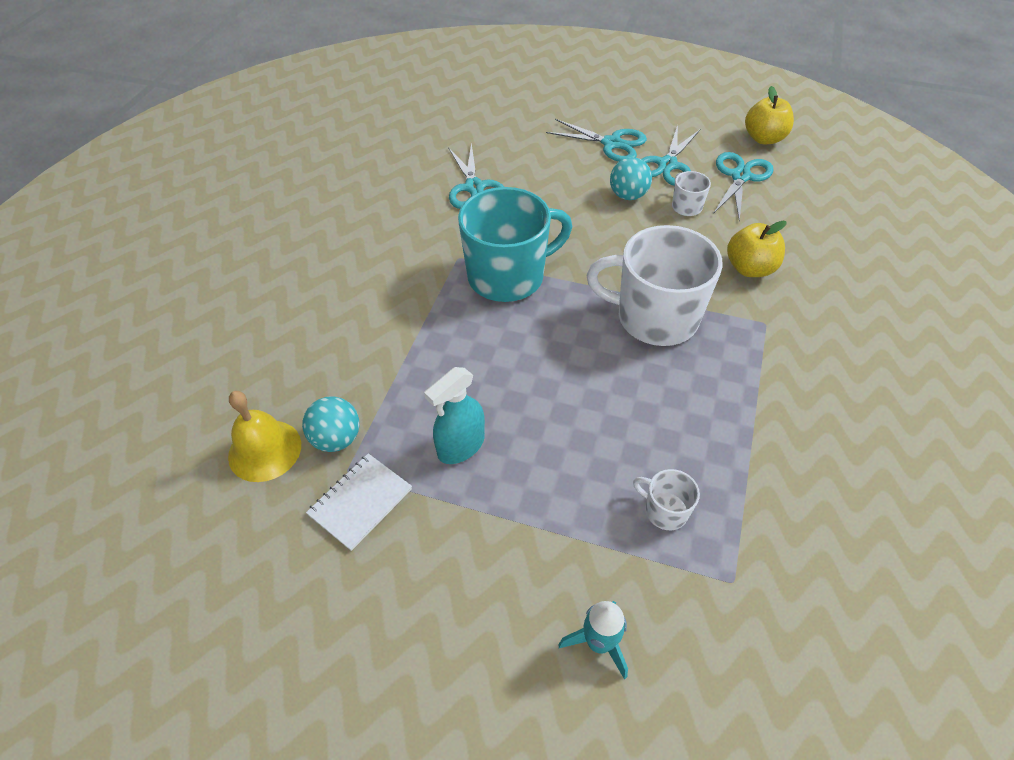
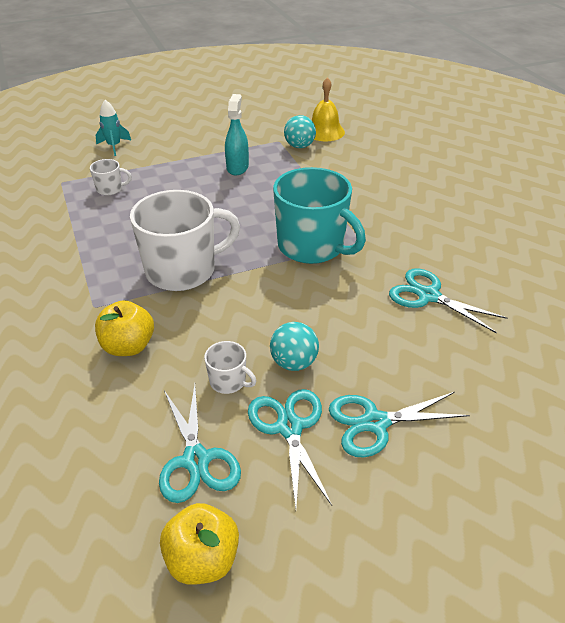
camera: 140 degrees right, 10 degrees down
(360, 502) = (259, 137): white notebook -> none
(508, 276) = (312, 246): turquoise mug -> turquoise mug turned 75 degrees counterclockwise

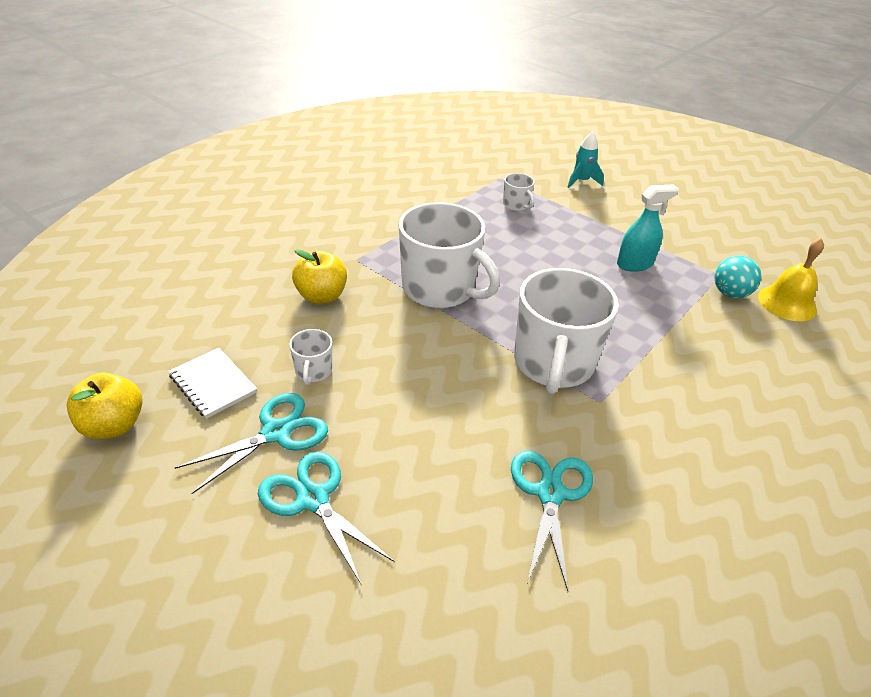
camera: 60 degrees right, 0 degrees up
(196, 460) = (213, 384): turquoise scissors -> white notebook
(294, 362) = (363, 408): turquoise ball -> none
(312, 246) = (553, 363): turquoise mug -> white mug

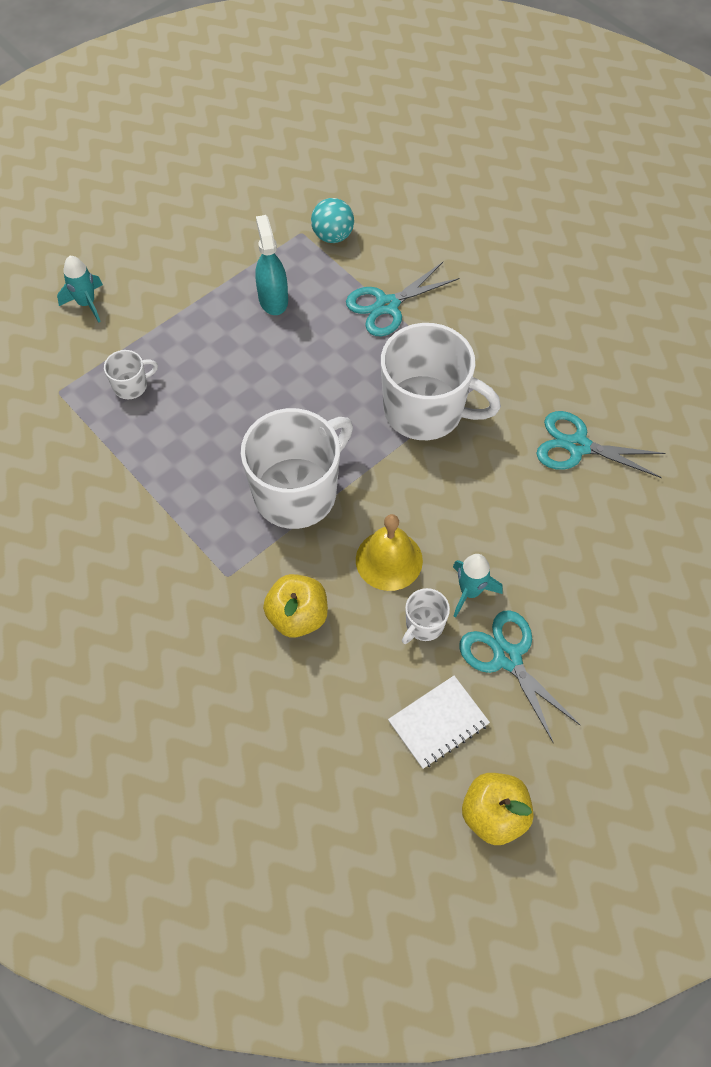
camera: 80 degrees left, 20 degrees up
(313, 371) = (424, 625): white mug -> white mug turned 120 degrees clockwise
(313, 499) = (583, 624): turquoise scissors -> turquoise scissors (387, 305)
(350, 402) = (470, 591): none -> turquoise rocket
(787, 303) = (352, 197): yellow bell -> yellow bell (389, 560)

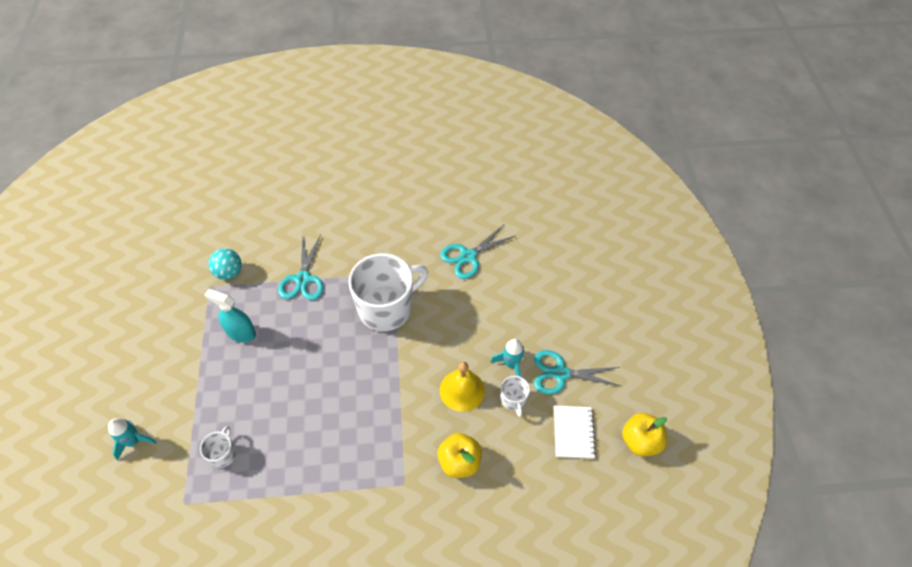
camera: 55 degrees left, 5 degrees down
(297, 492) = (381, 408): white mug -> none

